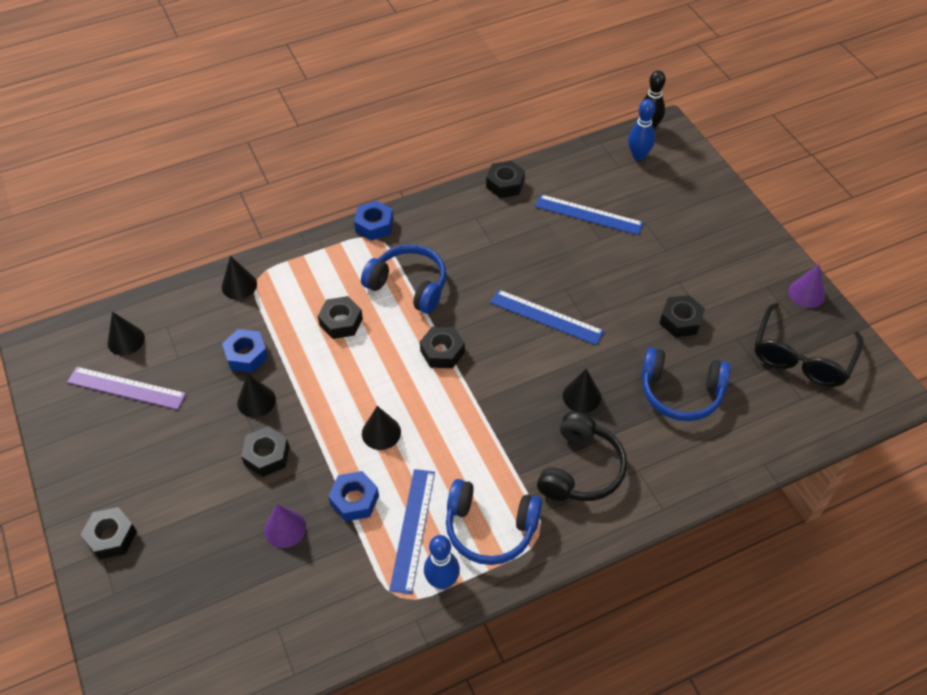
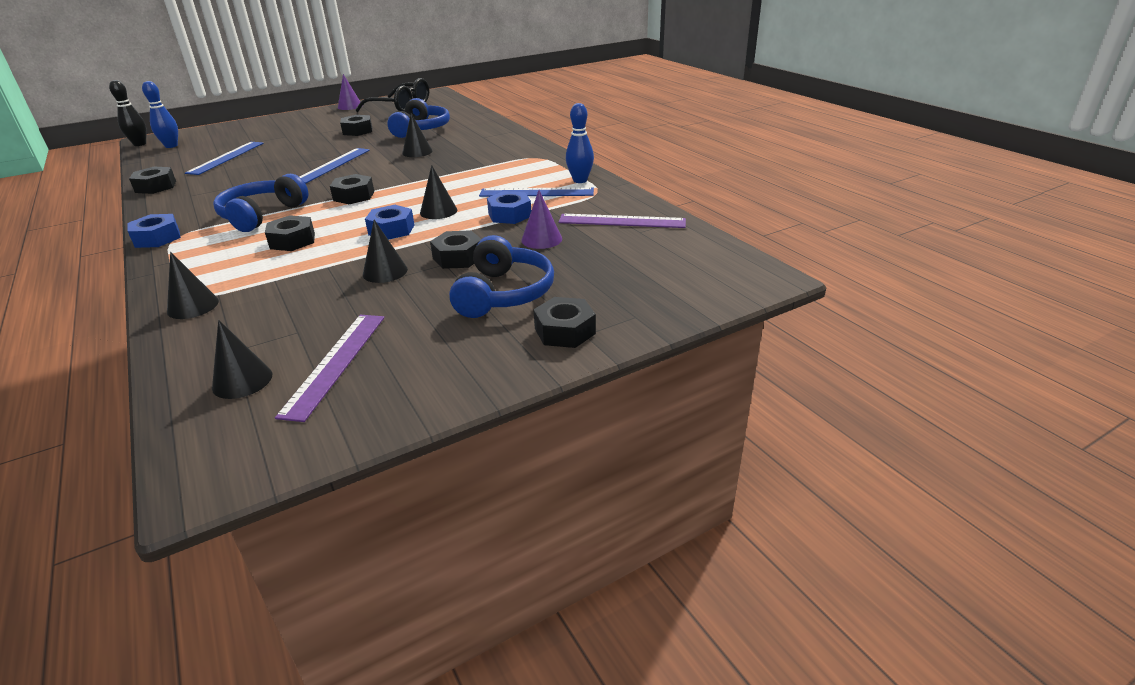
camera: 95 degrees left, 20 degrees down
(246, 355) = (315, 286): blue nut -> blue nut (391, 230)
(308, 612) = (622, 221): none -> purple ruler
(490, 528) = (532, 170): blue headphones -> blue headphones (503, 293)
(581, 469) = (482, 149): black headphones -> none

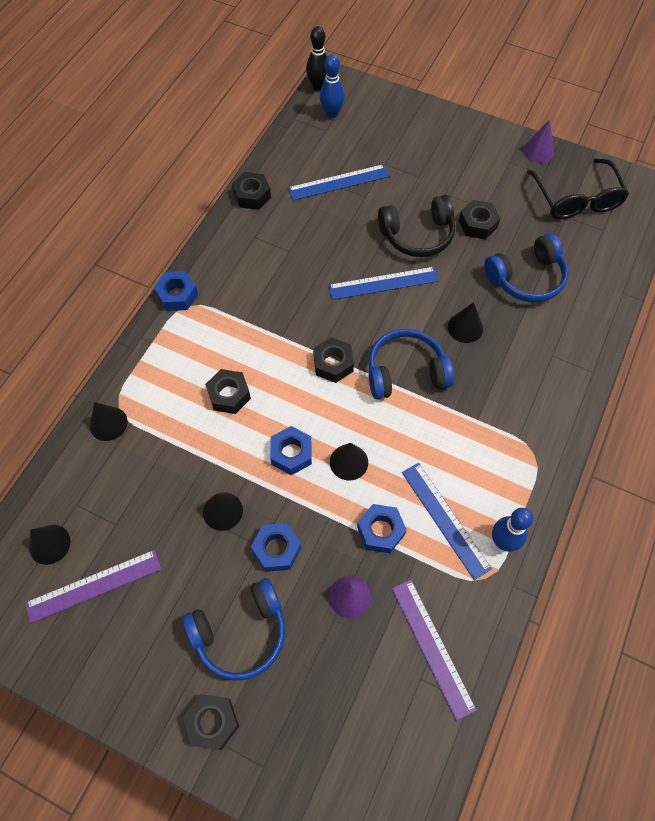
camera: 55 degrees right, 30 degrees up
(262, 215) = (255, 327): blue headphones -> blue headphones (406, 372)
(324, 147) = (417, 235): none -> black headphones
(458, 257) = (276, 549): black nut -> blue nut

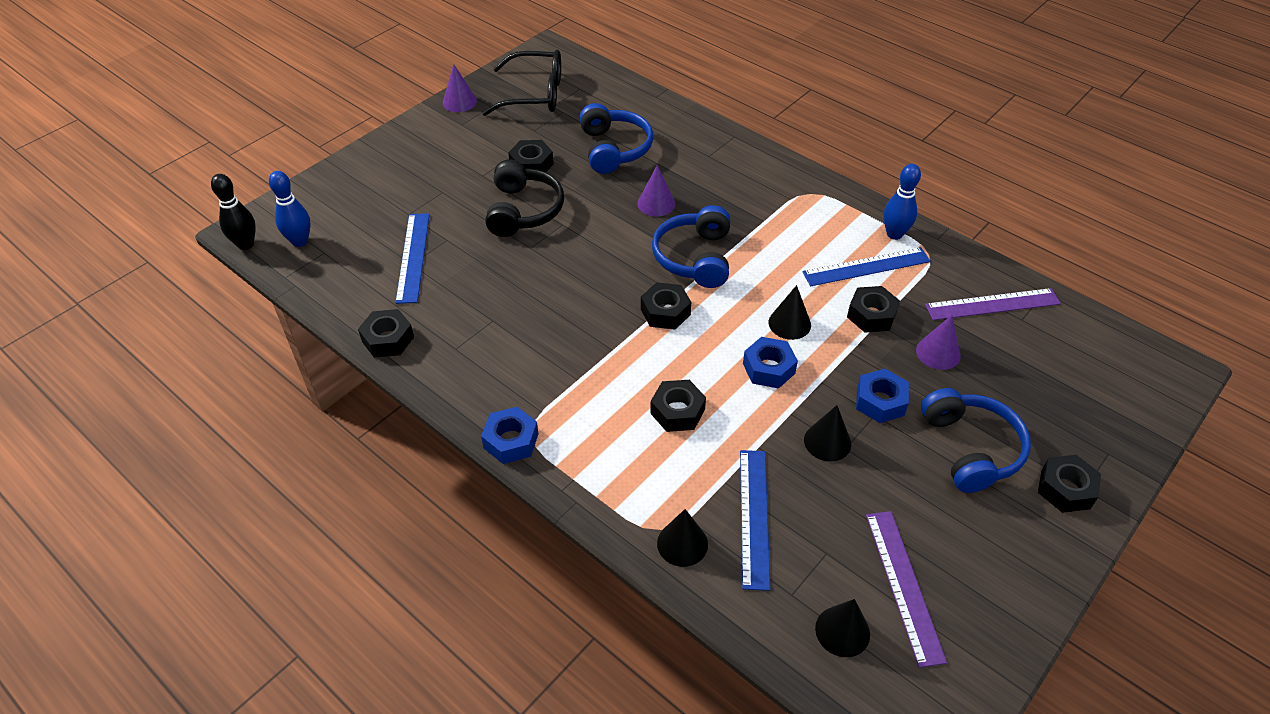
camera: 75 degrees left, 15 degrees down
(380, 531) = (871, 315): blue nut -> black nut
(383, 283) = (575, 250): blue ruler -> blue ruler (754, 517)
(465, 327) = (656, 203): black cone -> purple cone

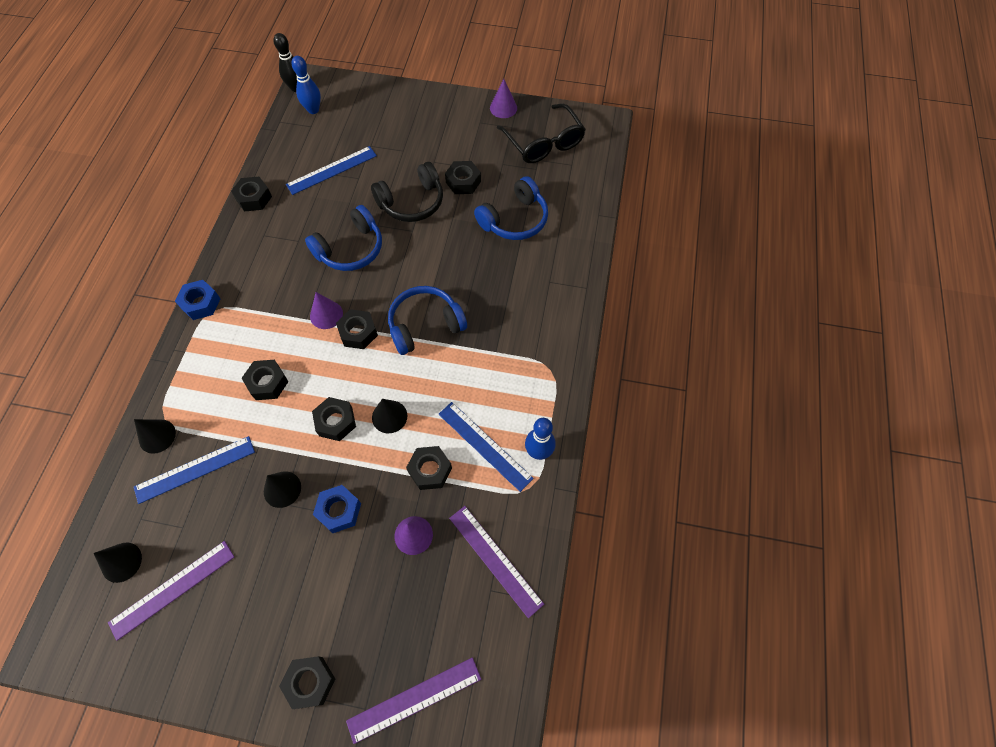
camera: 60 degrees right, 15 degrees up
(656, 203) = (469, 274): purple cone -> purple cone (326, 314)
(769, 368) = (336, 422): blue nut -> black nut
(970, 449) = (320, 594): blue headphones -> blue headphones (350, 249)
(1111, 412) = (414, 699): none -> purple ruler

